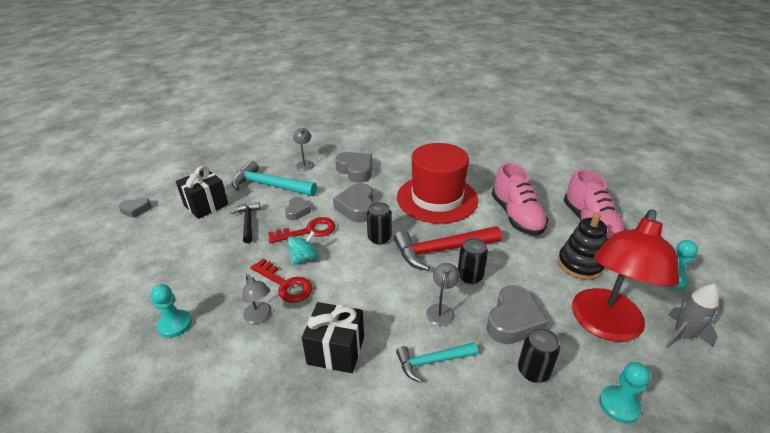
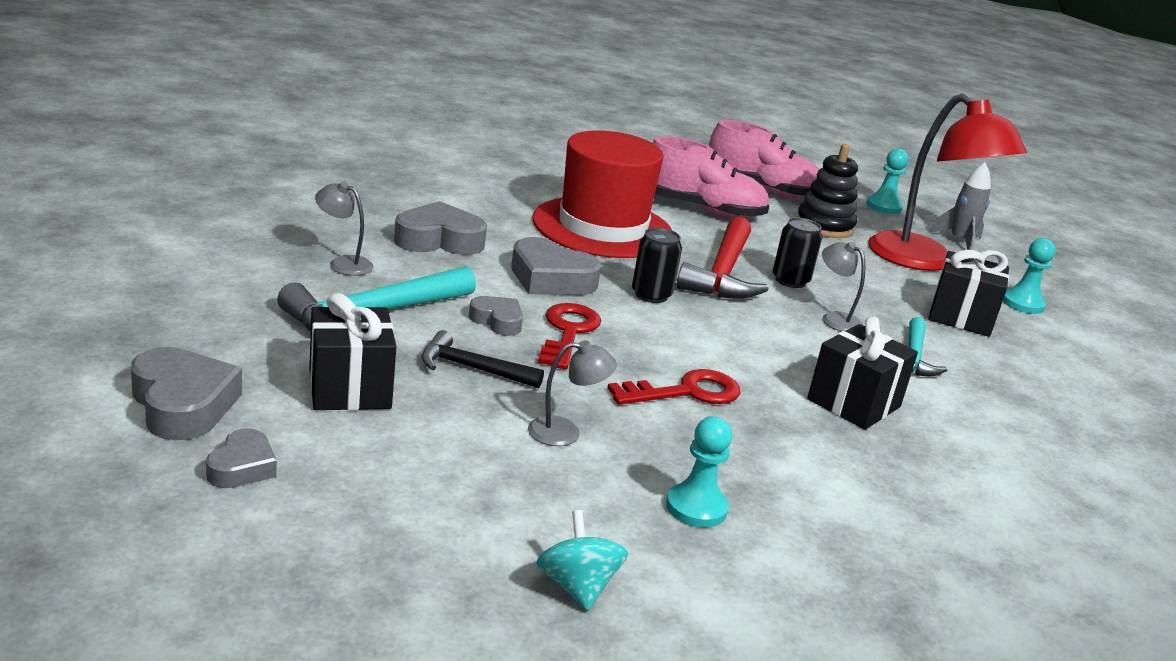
camera: 65 degrees left, 10 degrees down
(260, 317) = (742, 433): grey lamp -> grey lamp (565, 432)
(304, 258) = (637, 358): turquoise spinning top -> turquoise spinning top (577, 587)
(513, 320) = (883, 293): grey heart -> grey heart (182, 404)
(533, 371) = (960, 317): black can -> black gift

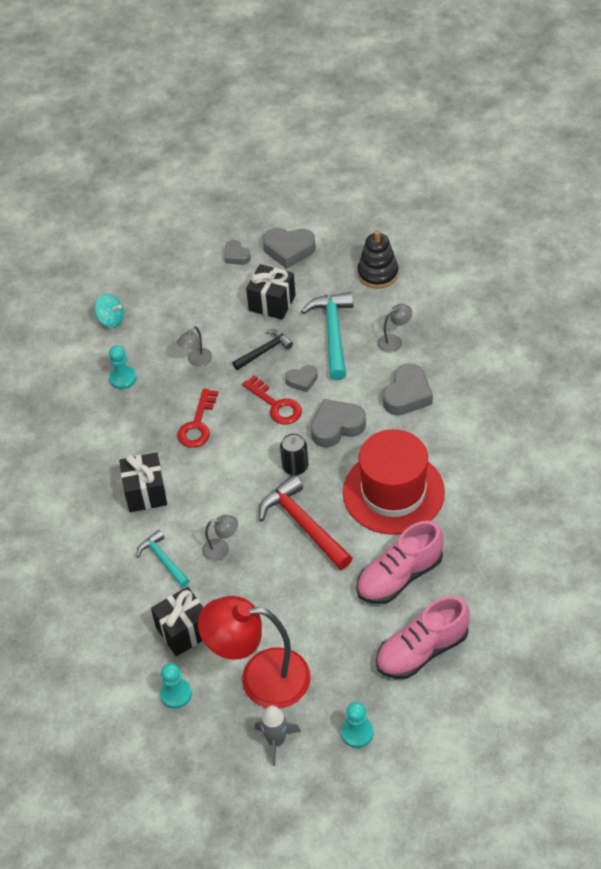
camera: 135 degrees right, 25 degrees up
(790, 281) = (276, 559): black can -> none
(824, 226) = (341, 649): black stacking toy -> black stacking toy (378, 274)

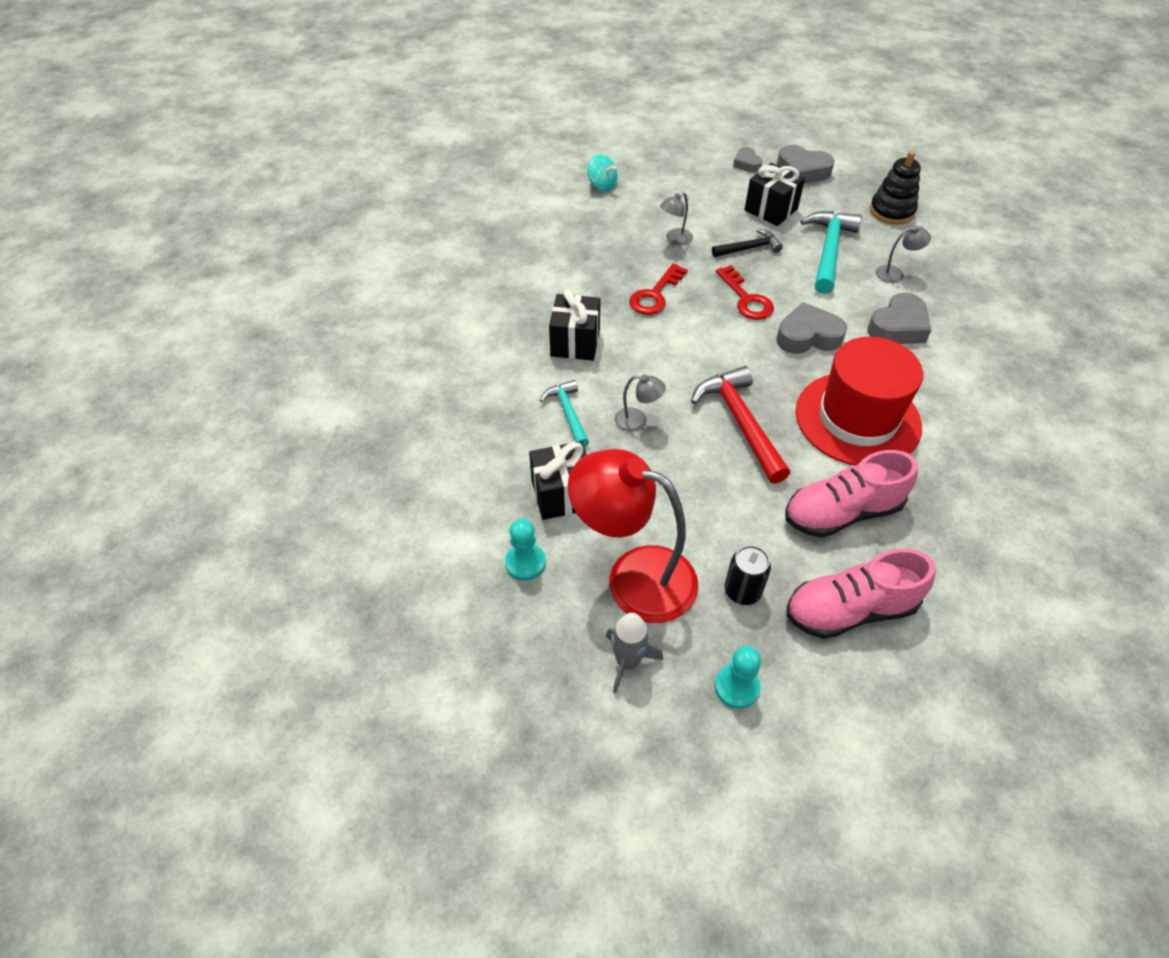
camera: 15 degrees right, 0 degrees up
(123, 378) = (593, 235): turquoise pawn -> none
(295, 467) = (749, 362): black can -> black can (742, 591)
(302, 380) = (782, 284): grey heart -> none

